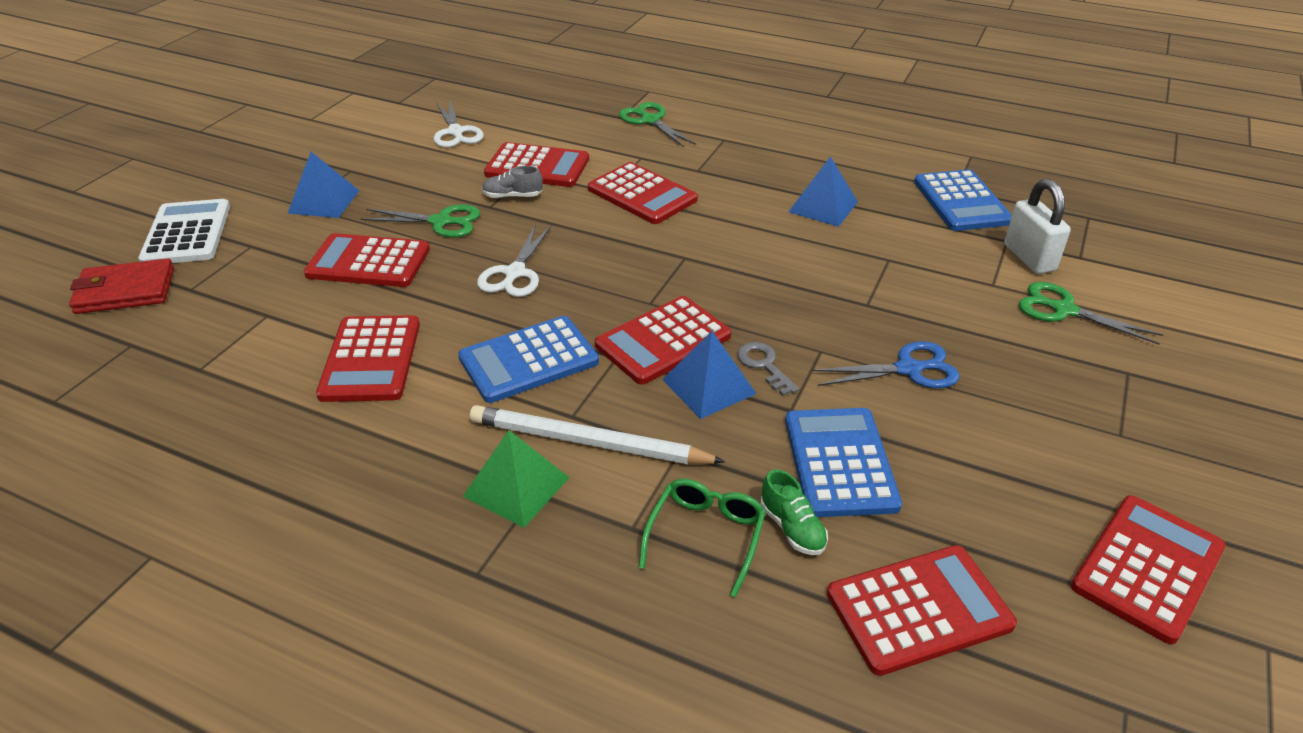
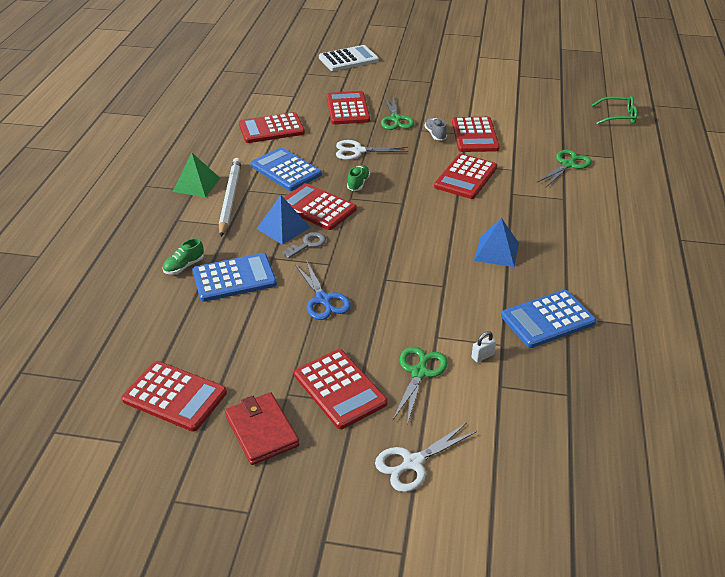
camera: 75 degrees right, 0 degrees up
(125, 291) = (298, 60): red wallet -> red wallet (261, 431)
(324, 201) = (396, 83): blue pyramid -> none
(456, 132) = (496, 101): white scissors -> white scissors (412, 463)
(612, 288) = (358, 183): none -> green shoe
(705, 536) = (174, 241): green glasses -> green glasses (618, 116)
(919, 609) = (137, 310): red calculator -> red calculator (339, 389)
(1029, 258) = (482, 356): white padlock -> white padlock, size x0.49

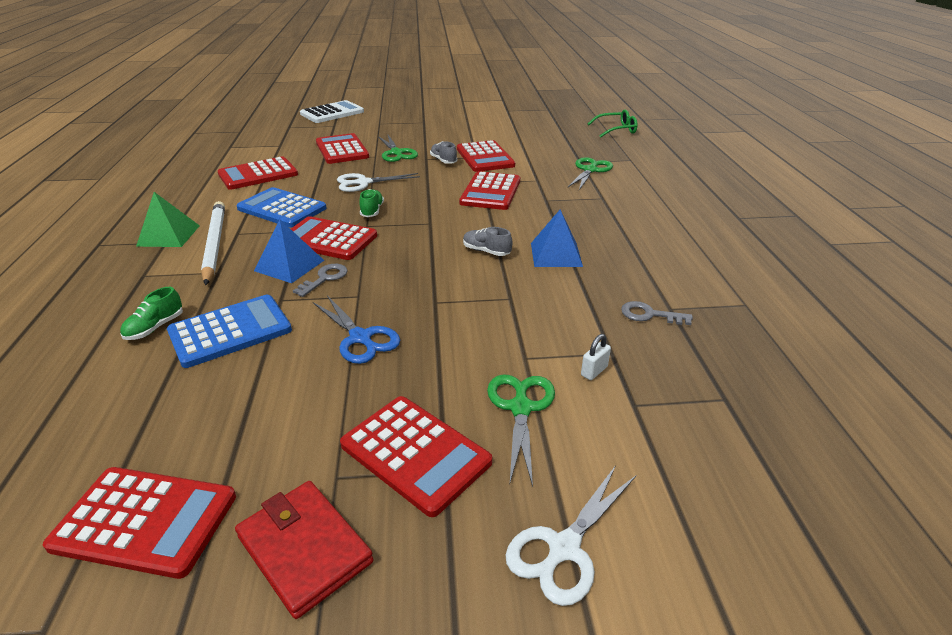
camera: 15 degrees left, 5 degrees down
(440, 239) = (486, 251): none -> grey shoe
(547, 319) = (650, 315): blue calculator -> grey key

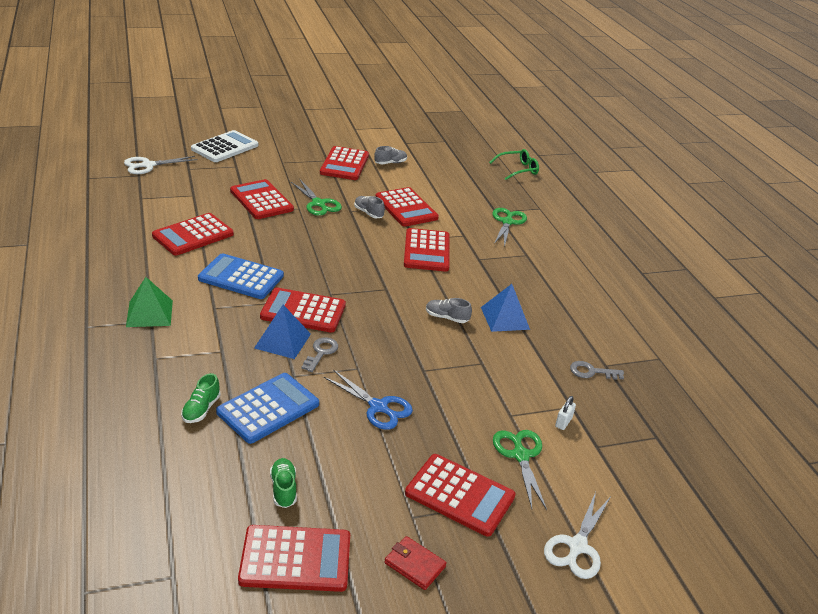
camera: 15 degrees left, 0 degrees up
(214, 244) = (200, 321): white pencil -> none
(304, 549) = (414, 565): red wallet -> red wallet, size x0.64
(363, 183) = (303, 243): white scissors -> white scissors (148, 165)
(372, 211) = (328, 277): green shoe -> green shoe (283, 489)
(439, 125) = (344, 164): none -> red calculator
(485, 124) = (390, 163): none -> grey shoe

